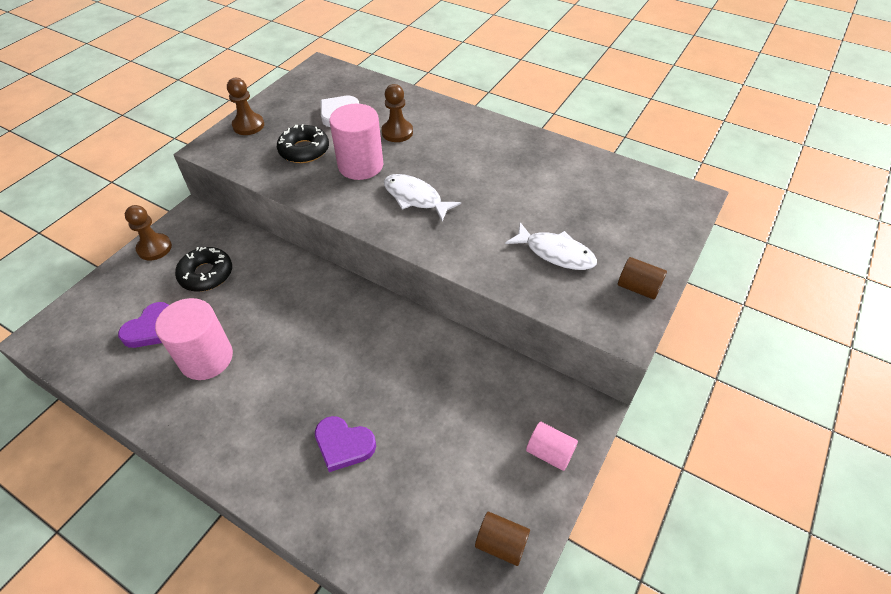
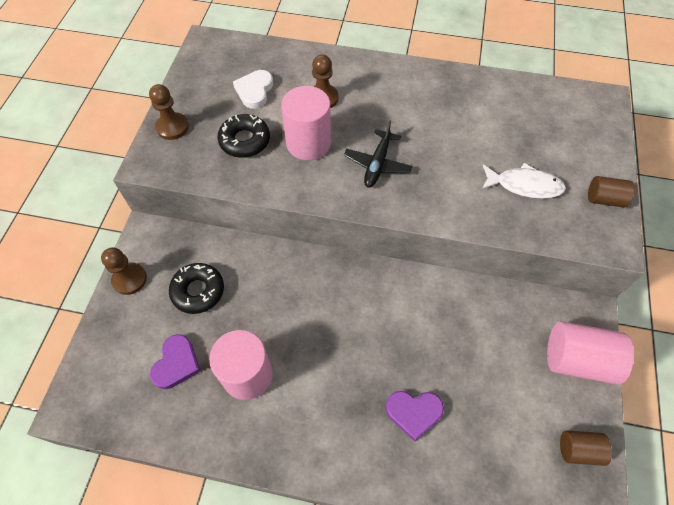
camera: 20 degrees left, 10 degrees up
(415, 198) = (377, 164): white fish -> black plane
(549, 452) = (578, 360): pink cylinder -> pink cylinder, size x1.79

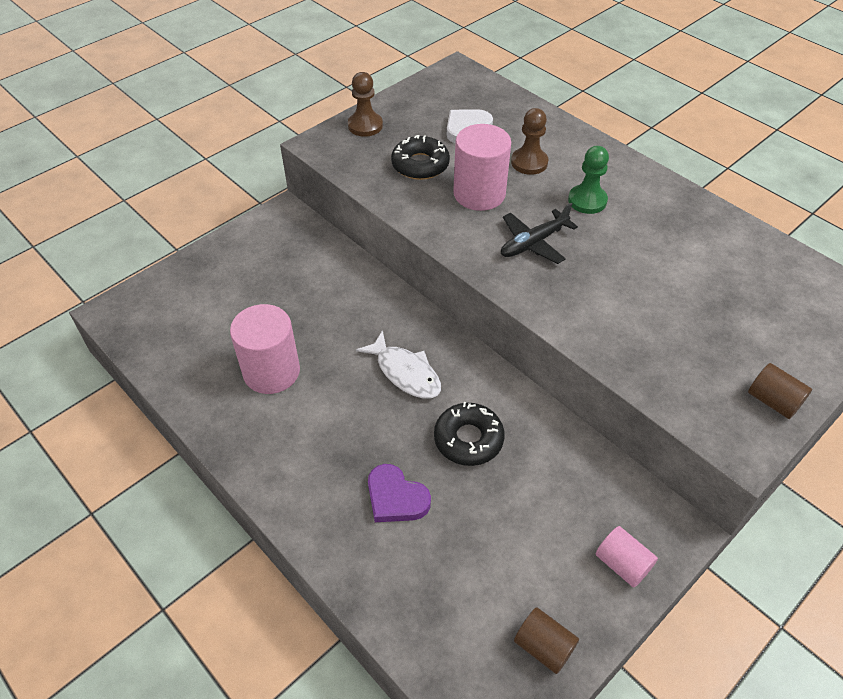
camera: 35 degrees right, 10 degrees down
(129, 279) = (240, 242): brown pawn -> none
(176, 363) = (221, 328): purple heart -> none
(198, 291) = (288, 281): black donut -> black donut (468, 439)
(386, 110) = (587, 201): none -> green pawn
(524, 185) = (682, 339): white fish -> white fish (405, 373)
(578, 360) = (622, 564): pink cylinder -> pink cylinder, size x0.56

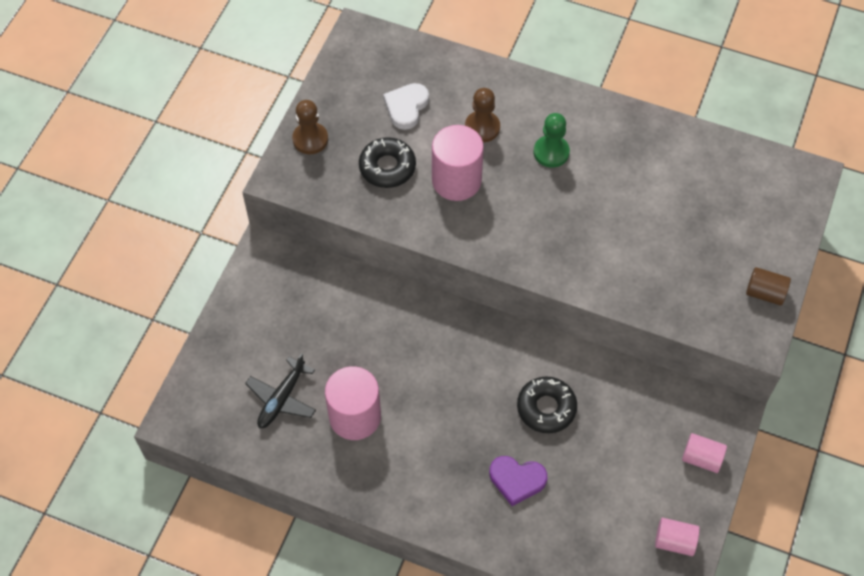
camera: 25 degrees left, 10 degrees up
(405, 373) = (466, 371): white fish -> none
(533, 243) = (527, 216): black plane -> black plane (281, 398)
(543, 646) = (674, 541): brown cylinder -> pink cylinder

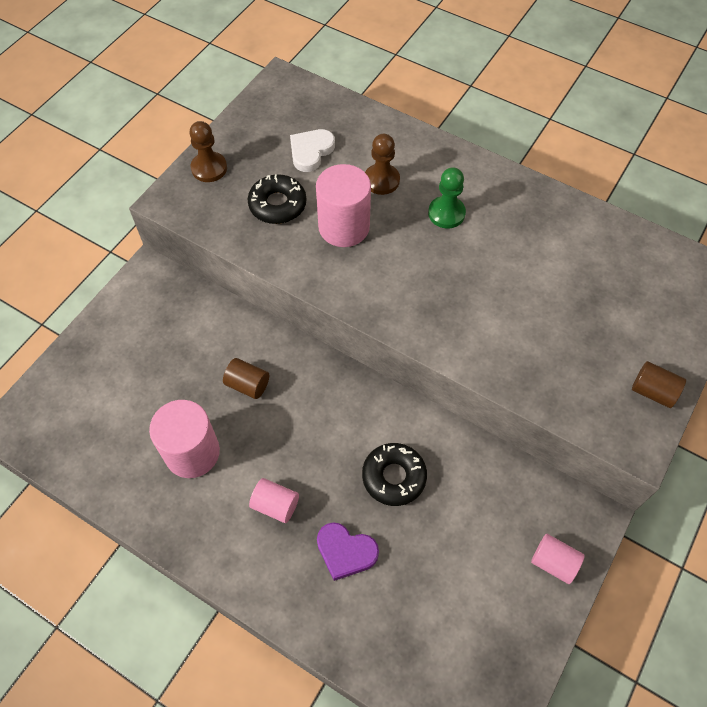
camera: 10 degrees right, 0 degrees up
(281, 398) = (123, 421): black plane -> none
(391, 346) = (248, 385): none -> brown cylinder
(674, 541) = (507, 656): pink cylinder -> pink cylinder (275, 505)

